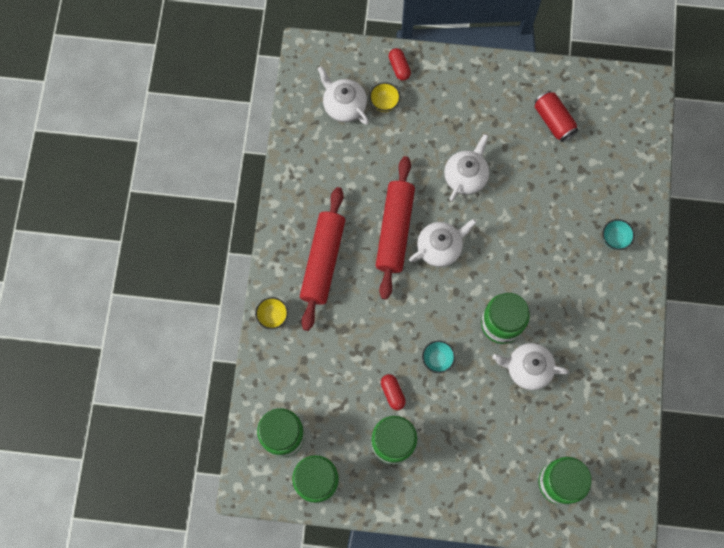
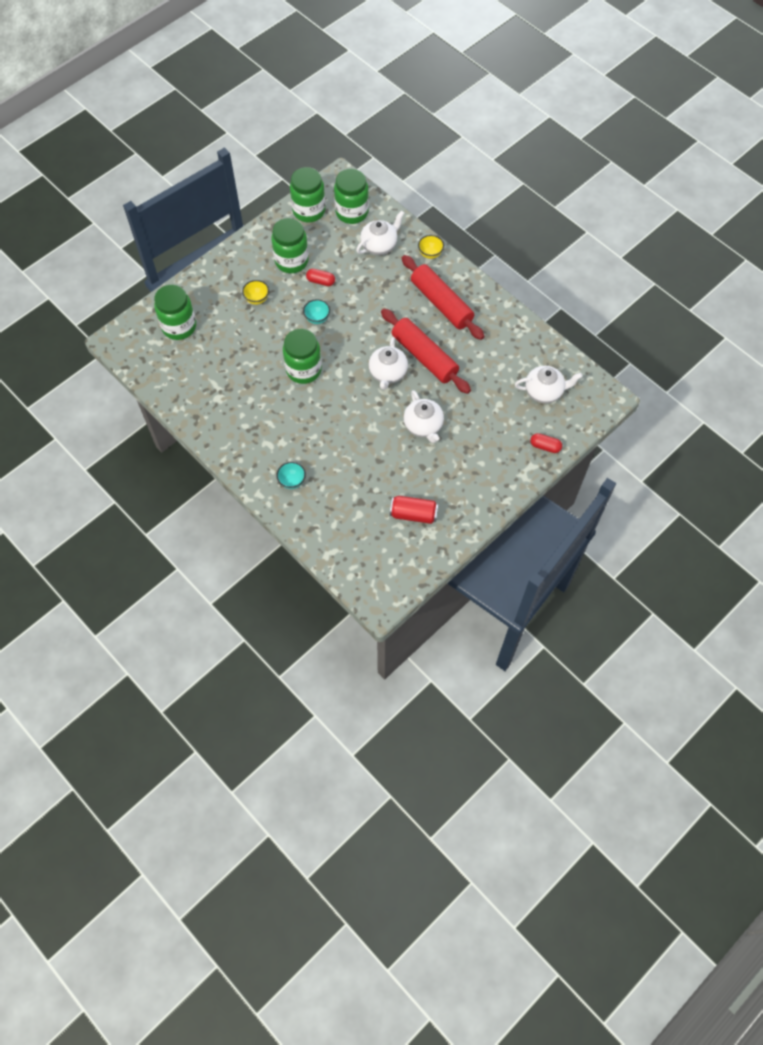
camera: 130 degrees right, 10 degrees down
(384, 103) = (524, 417): yellow bowl -> yellow bowl (257, 299)
(527, 369) = (261, 362): white teapot -> white teapot (379, 245)

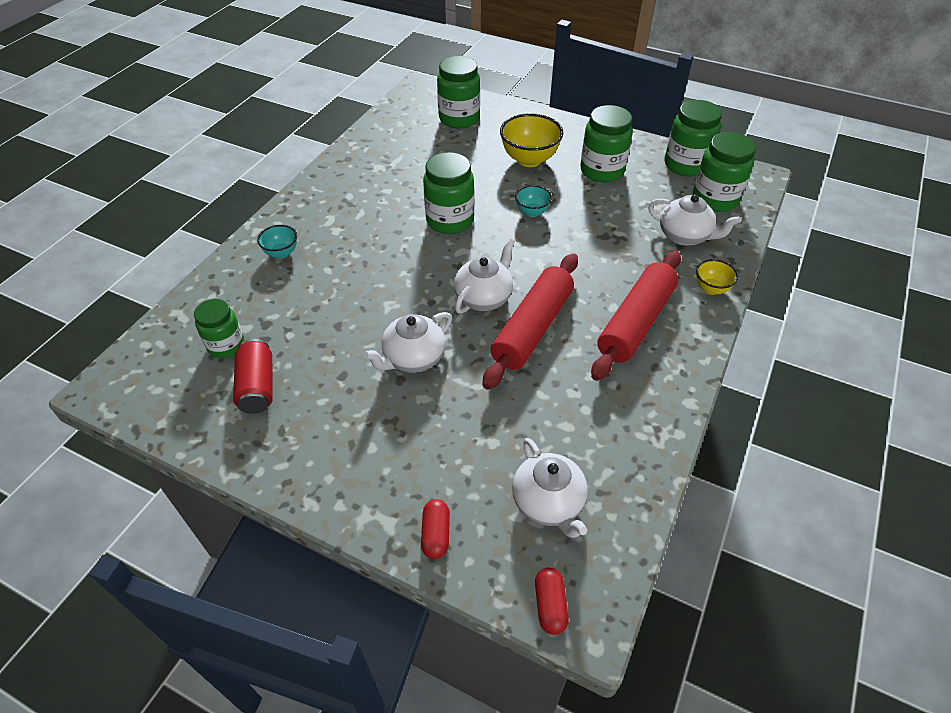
camera: 70 degrees right, 15 degrees down
(257, 299) = (529, 160): yellow bowl -> yellow bowl, size x1.83
(320, 281) = (589, 201): red capsule -> red capsule (550, 605)
(371, 527) = (226, 345): none -> green jar
(388, 373) = (484, 297): white teapot -> white teapot turned 135 degrees clockwise

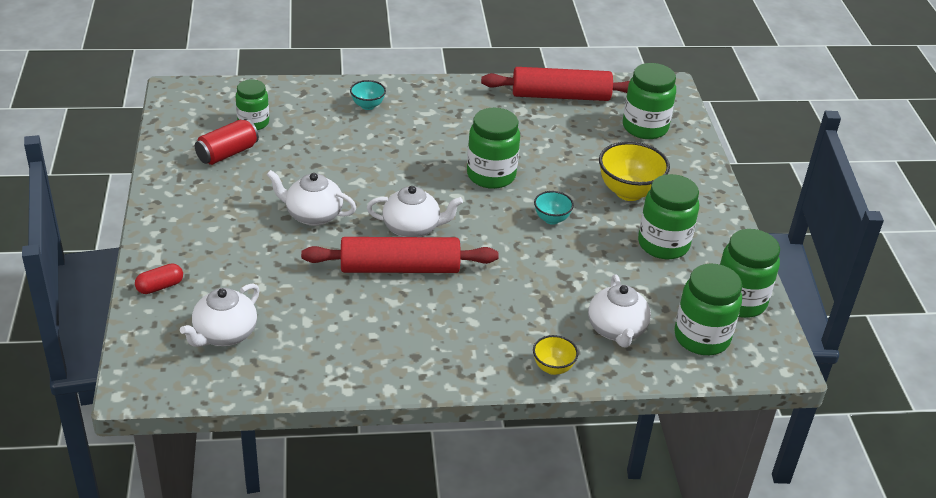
camera: 55 degrees right, 10 degrees down
(550, 605) = (137, 362): red capsule -> none
(635, 322) = (460, 328): red rolling pin -> red rolling pin (560, 96)

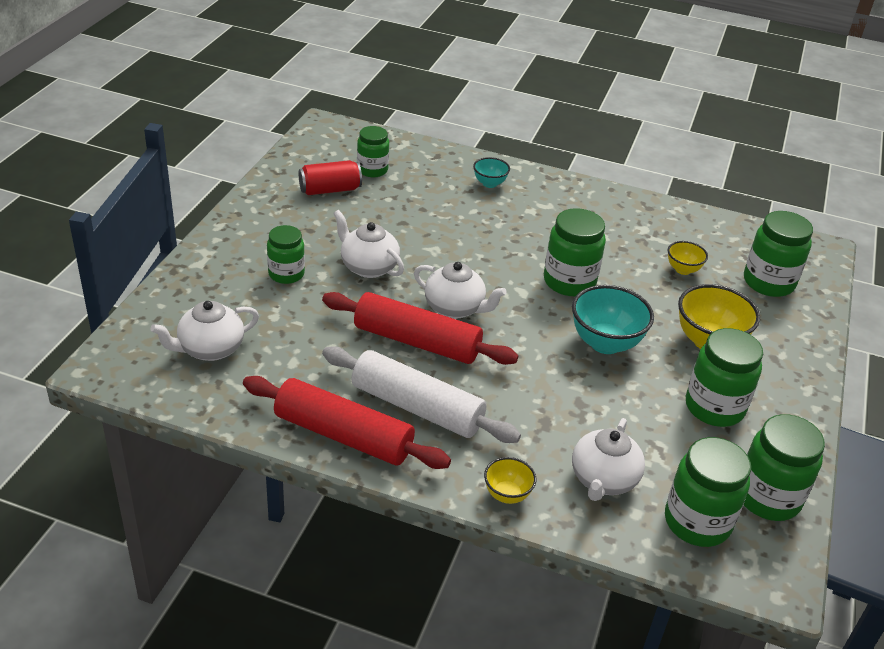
camera: 25 degrees right, 0 degrees up
(160, 287) = (186, 287): red capsule -> none
(244, 245) = (286, 274): none -> green jar
(437, 323) = (417, 407): none -> white rolling pin
(551, 219) = (605, 343): turquoise bowl -> turquoise bowl, size x1.83
(560, 96) = (694, 226): red rolling pin -> red rolling pin (343, 435)
(574, 137) = (683, 270): none -> yellow bowl

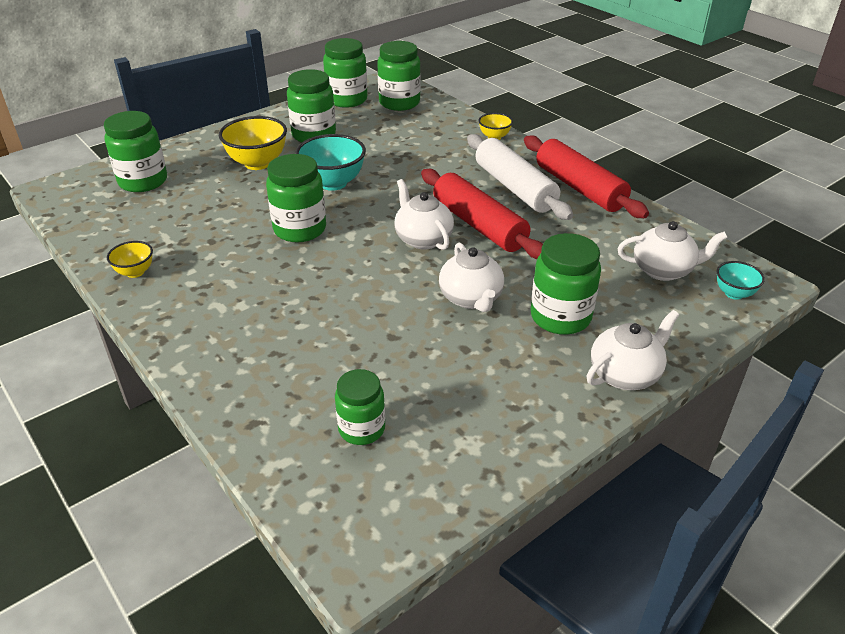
camera: 145 degrees left, 0 degrees up
(286, 274) = (560, 317): green jar -> green jar, size x1.52
(330, 190) = (442, 414): red can -> none
(489, 183) = (241, 354): turquoise bowl -> turquoise bowl (734, 293)
(603, 480) = (429, 128): white teapot -> white teapot (625, 374)
(683, 270) = (191, 209): yellow bowl -> yellow bowl (135, 272)

